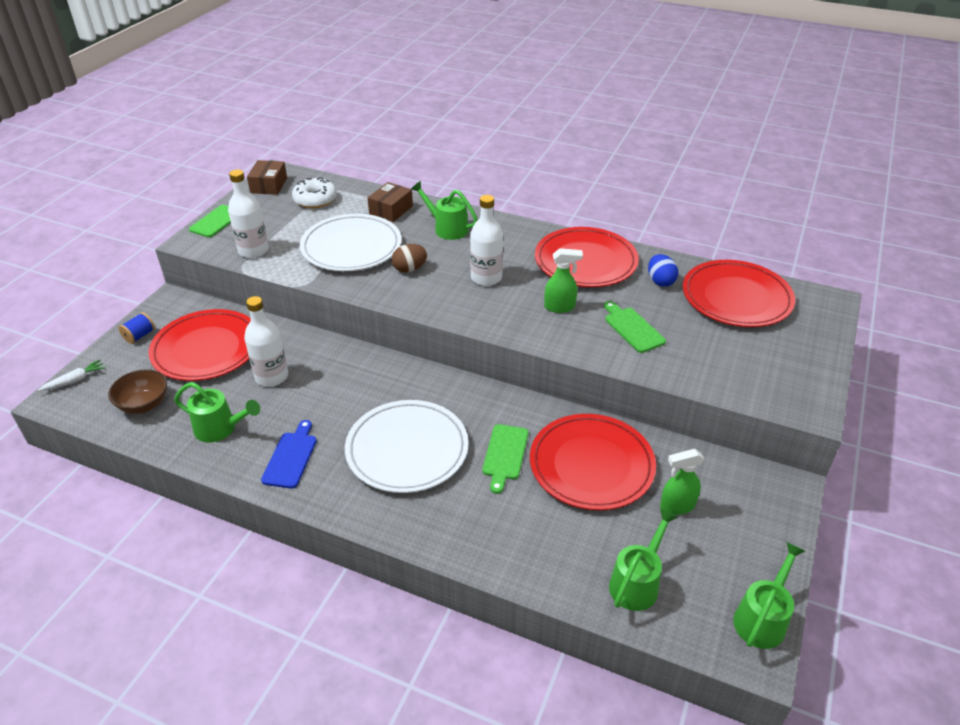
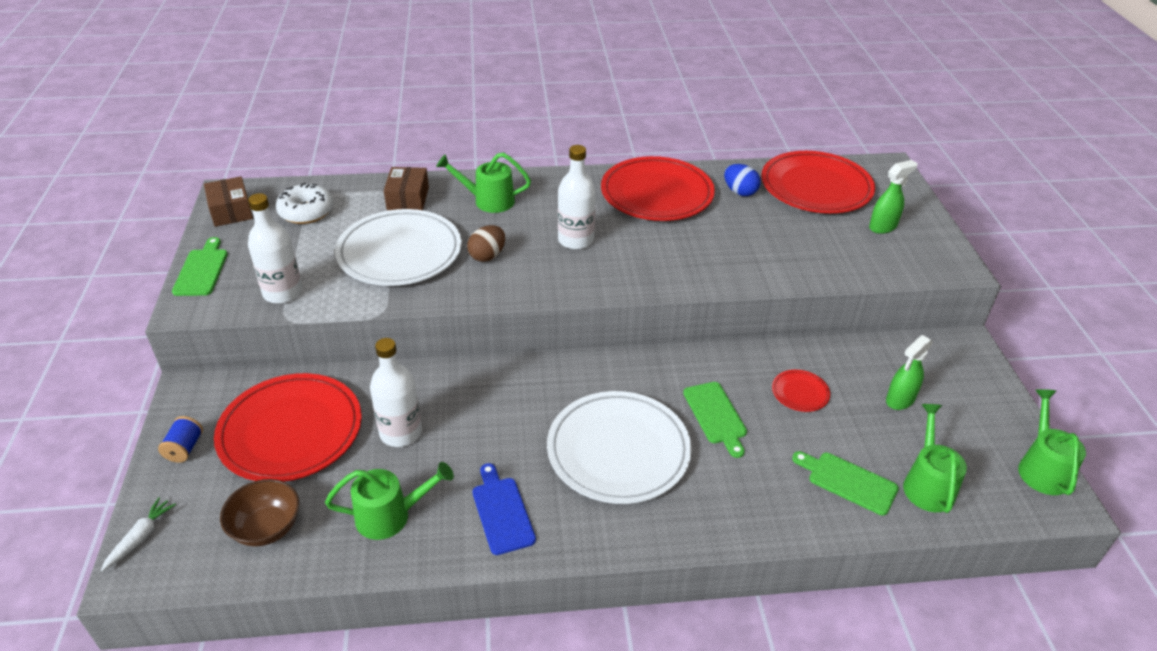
camera: 30 degrees left, 0 degrees up
(560, 307) = (673, 246): green spray bottle -> green spray bottle (883, 227)
(591, 465) = (800, 393): red plate -> red plate, size x0.43
(632, 328) = (755, 245): green cutting board -> green cutting board (848, 481)

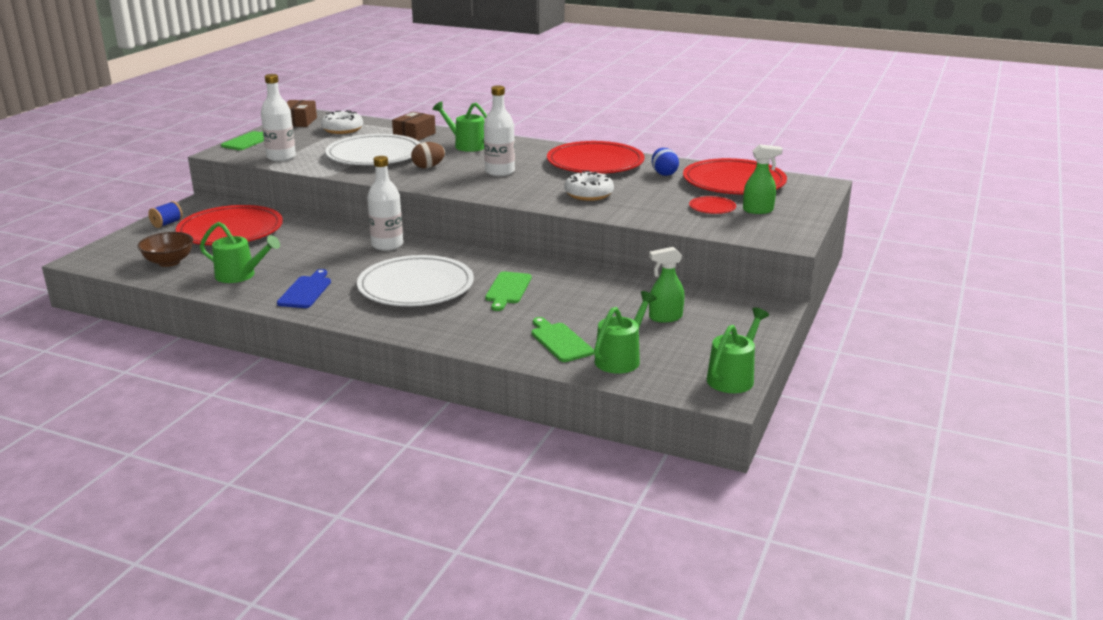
camera: 30 degrees right, 15 degrees down
(140, 537) = (103, 249): white carrot -> none
(400, 433) = (291, 246): white bottle -> white bottle (387, 245)
(707, 252) = (589, 194): none -> white donut
(800, 393) = (588, 295): red plate -> red plate (712, 208)

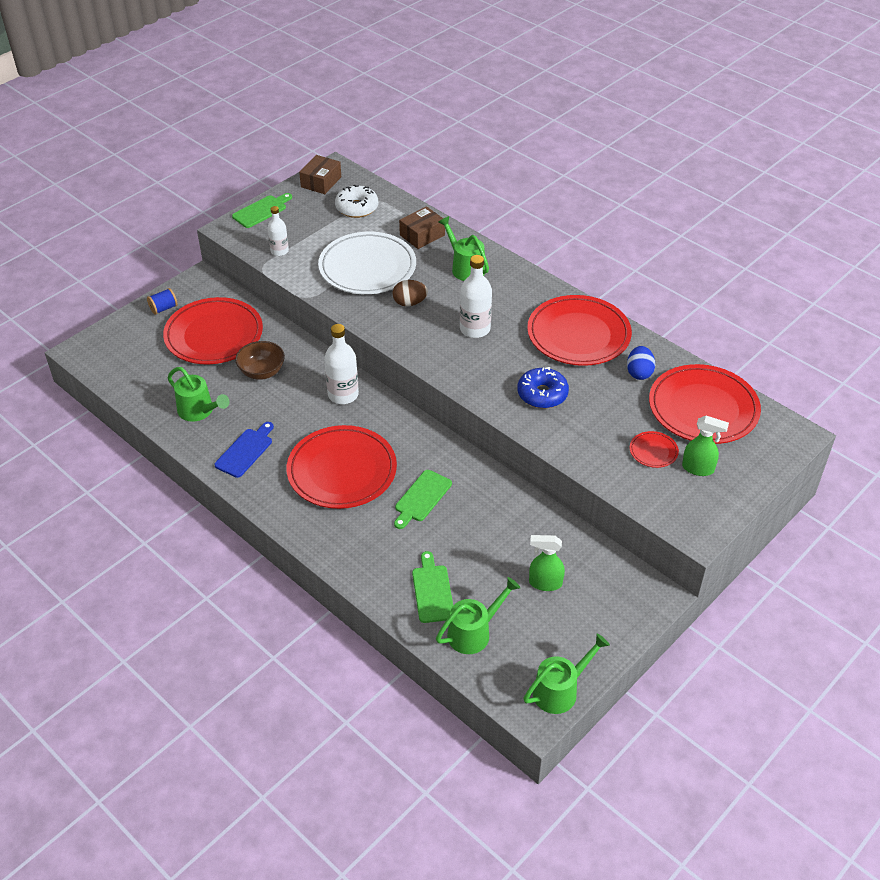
camera: 20 degrees right, 20 degrees up
(169, 262) = (147, 373): brown bowl -> brown bowl (262, 372)
(281, 157) = (279, 251): white bottle -> white bottle, size x0.63
(416, 287) = (342, 471): white plate -> red plate
(589, 194) = (542, 394): white donut -> blue donut

